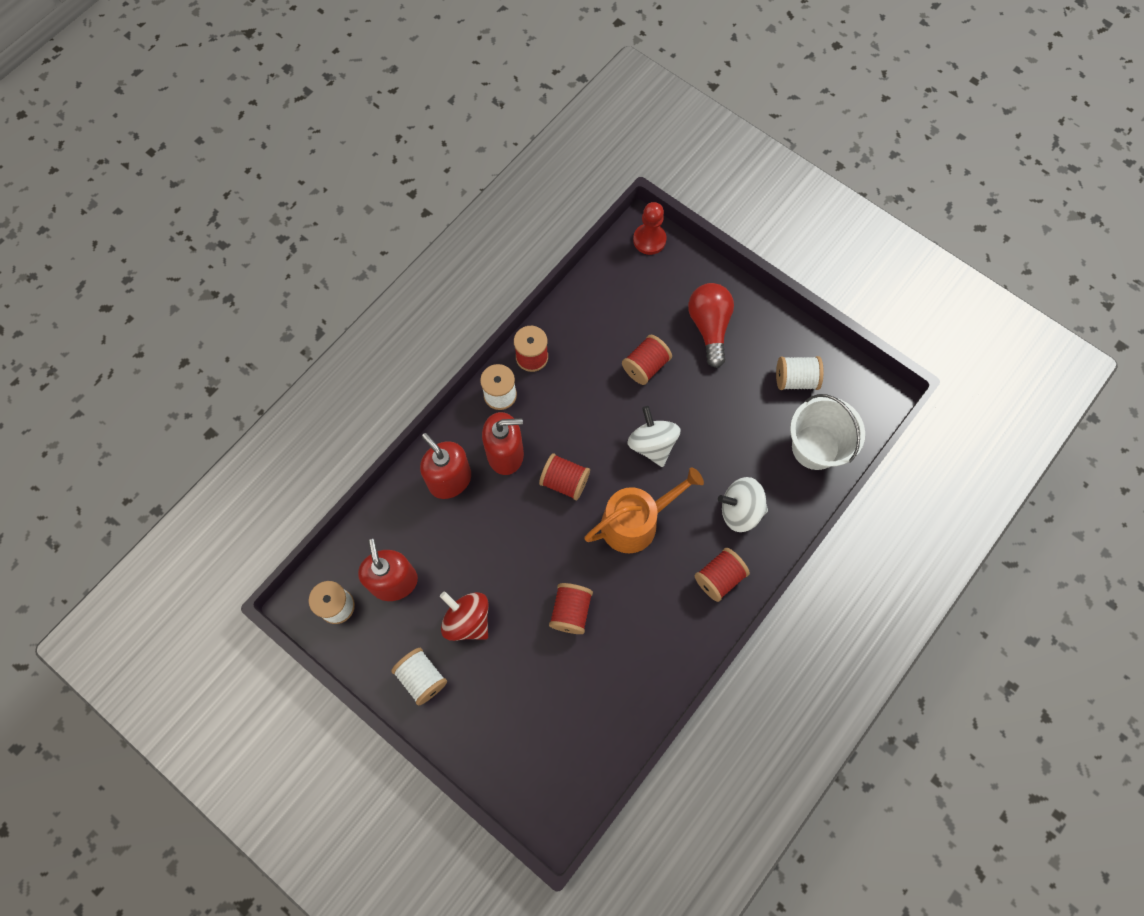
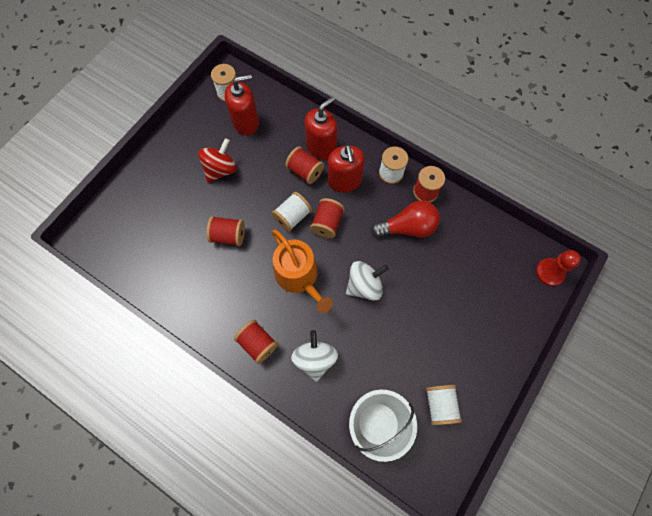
camera: 85 degrees right, 0 degrees up
(422, 678) = (181, 146): white spool -> white spool (292, 217)
(645, 366) = (431, 276): red spool -> red spool (305, 171)
(709, 327) = (477, 326): red light bulb -> red light bulb (407, 227)

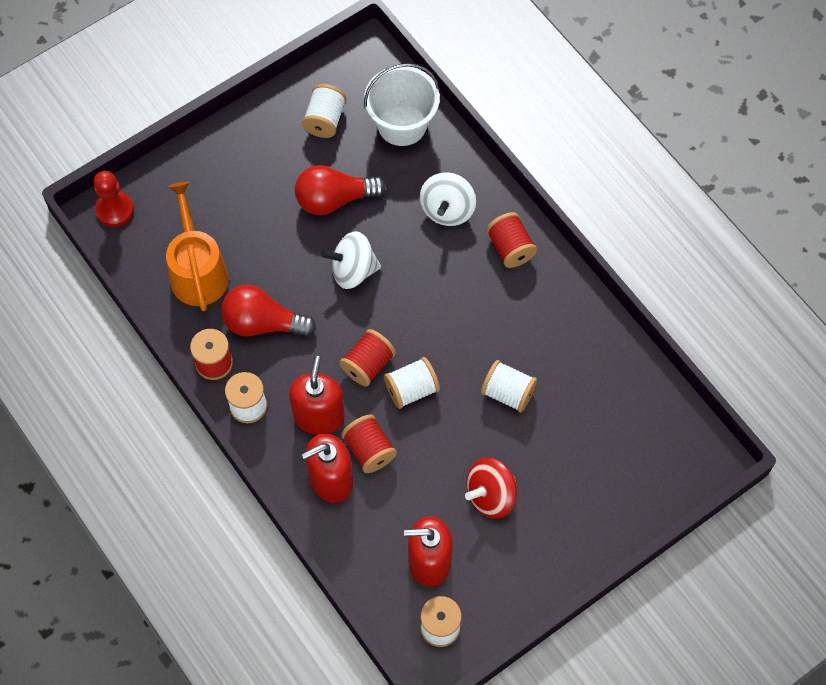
camera: 160 degrees left, 5 degrees down
(228, 235) = (508, 393): red spool -> white spool
(299, 277) = (431, 308): orange watering can -> orange watering can (198, 271)
(402, 337) = (334, 199): none -> red light bulb

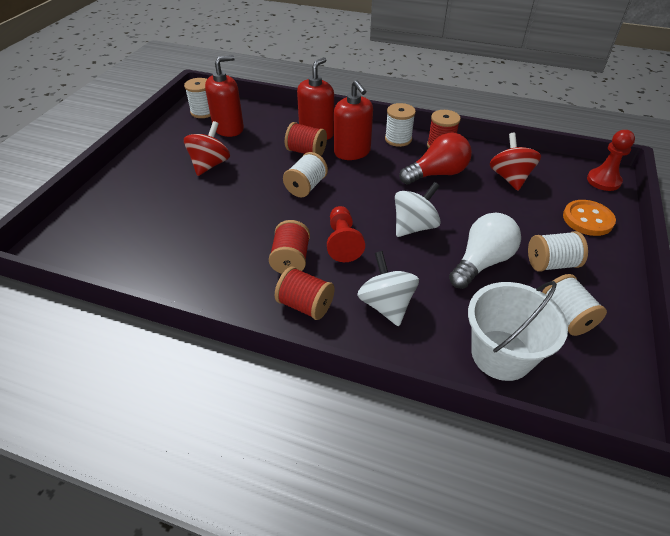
camera: 145 degrees right, 20 degrees down
(192, 181) = (587, 219): none -> orange button
(198, 271) = (510, 178): orange watering can -> red spinning top
(334, 199) = (481, 262): red light bulb -> white light bulb
(368, 365) = (347, 185): red spool -> red spool (291, 259)
(431, 293) = (343, 242): none -> red pawn
(508, 393) = (235, 214): white spool -> white spool (551, 264)

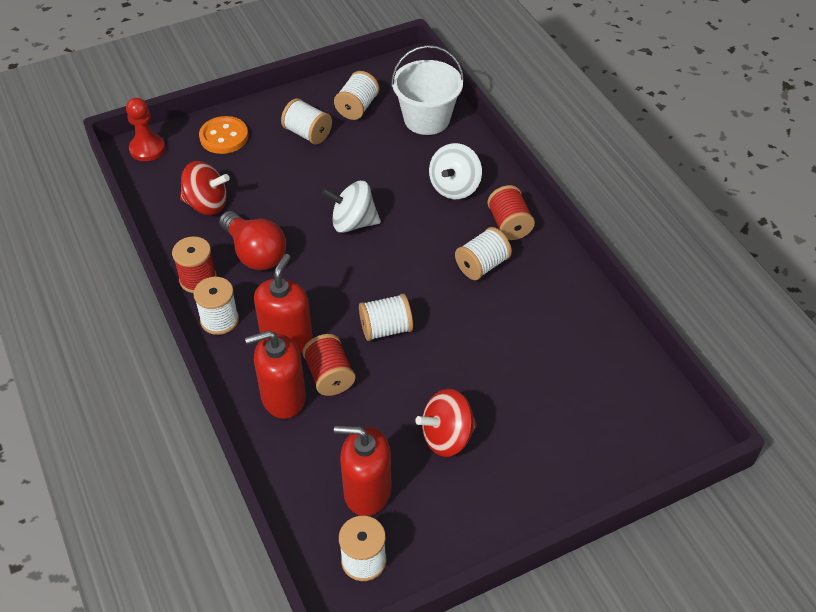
camera: 135 degrees left, 5 degrees up
(291, 259) = (482, 265): red spool -> white spool
(343, 242) = (424, 251): red pawn -> none
(437, 174) = (255, 253): red light bulb -> red light bulb turned 150 degrees counterclockwise
(481, 262) = (350, 166): white light bulb -> none
(510, 178) = (207, 204): red spinning top -> red spinning top turned 120 degrees counterclockwise

